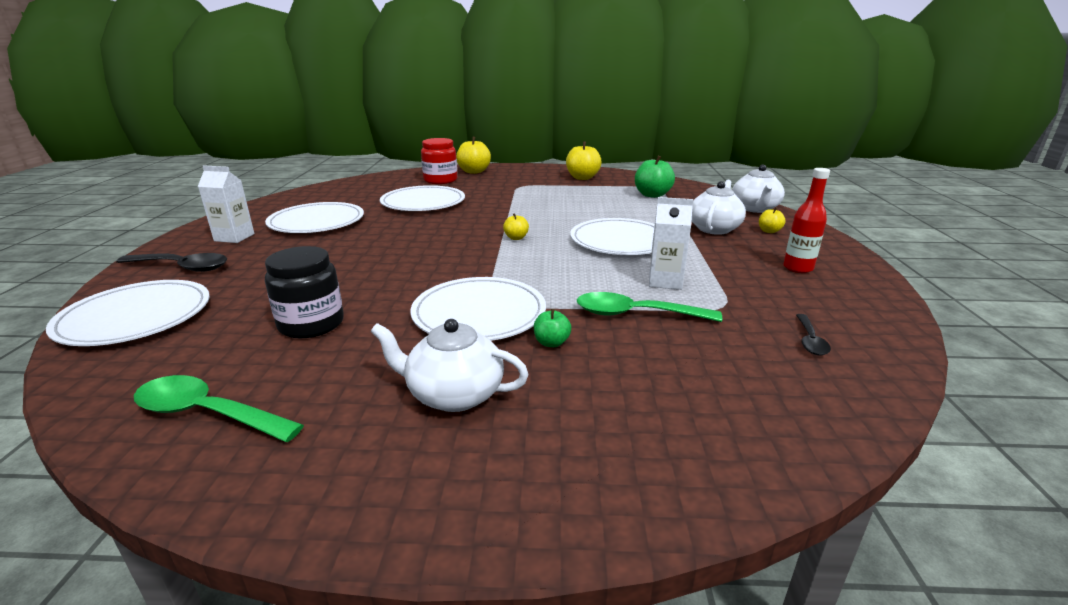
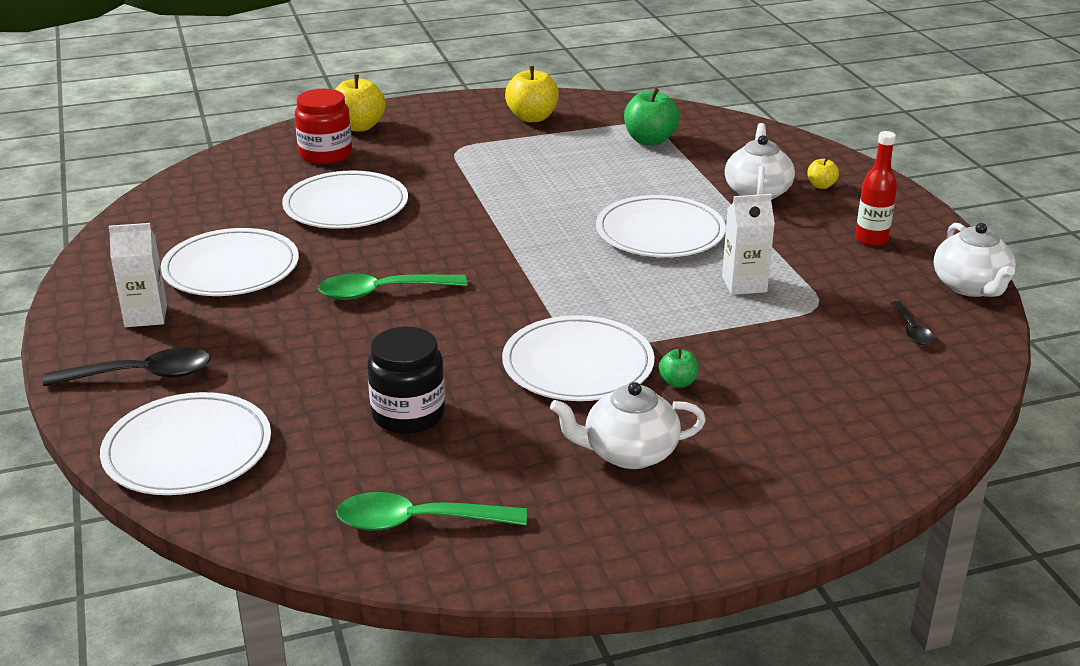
camera: 20 degrees left, 5 degrees up
(516, 238) = (530, 249): yellow apple -> none
(636, 314) = (738, 333): green spoon -> green spoon (382, 292)
(755, 209) = (789, 147): white teapot -> white teapot (970, 287)

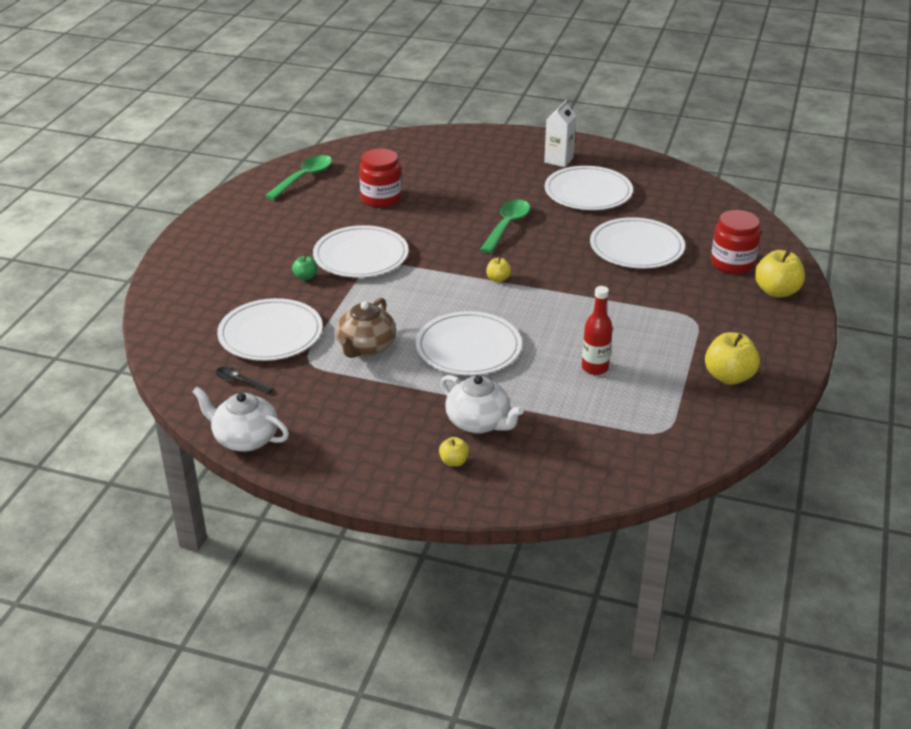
camera: 125 degrees right, 5 degrees up
(142, 375) = (499, 148): black spoon -> none
(188, 449) = (423, 146): white plate -> white plate (270, 334)
(408, 414) = (381, 198): black jar -> red jar
(512, 258) = (498, 279): none -> yellow apple
(629, 453) = (274, 240): white teapot -> none
(650, 140) = (626, 416): green apple -> none
(744, 284) = (366, 347): white carton -> brown teapot
(871, 239) = (351, 434): red bottle -> red bottle (595, 368)

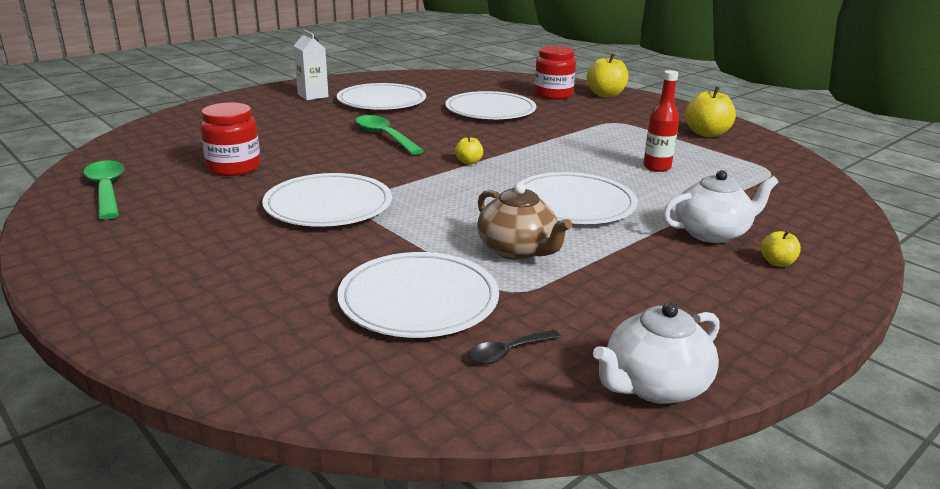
camera: 60 degrees left, 10 degrees down
(305, 277) = (322, 245): green apple -> none

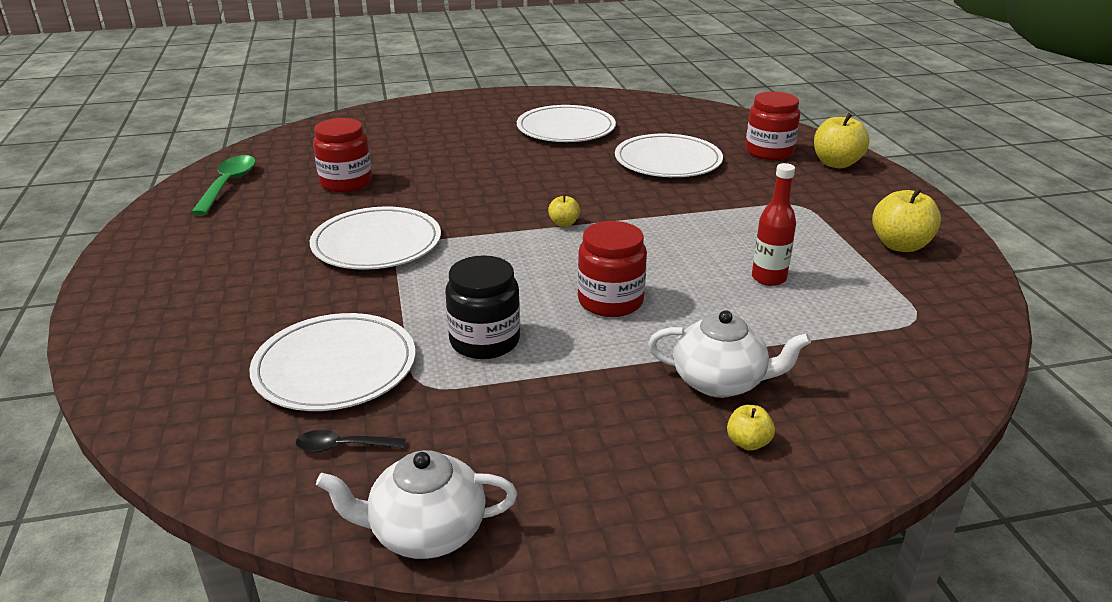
camera: 30 degrees right, 5 degrees up
(313, 96) = (506, 110): white carton -> none
(384, 136) = (517, 174): green spoon -> none
(517, 250) = (485, 341): brown teapot -> black jar
(573, 203) = (610, 301): white plate -> red jar

